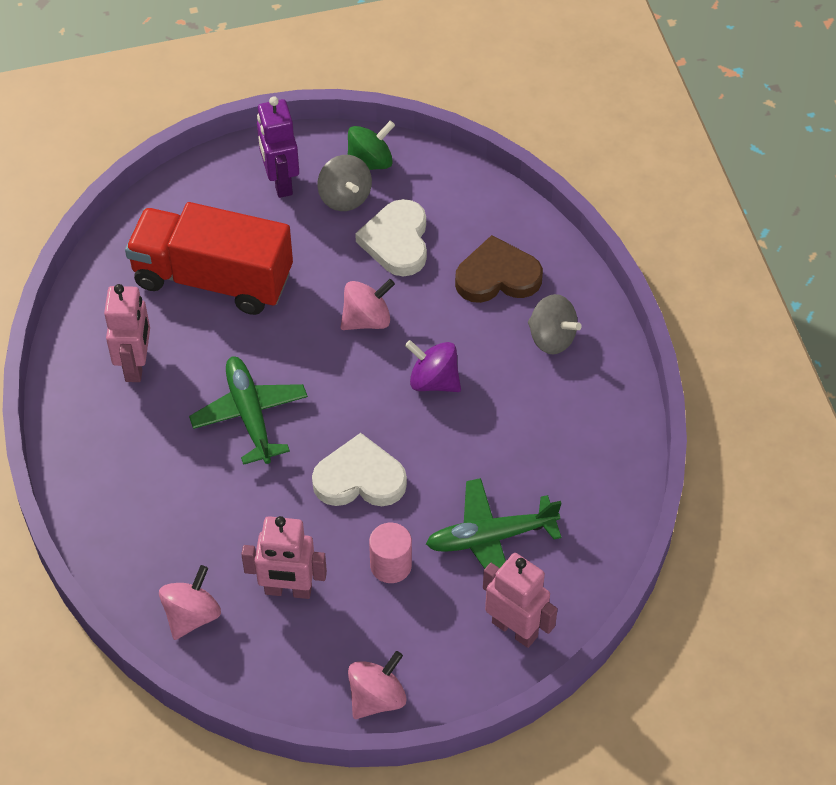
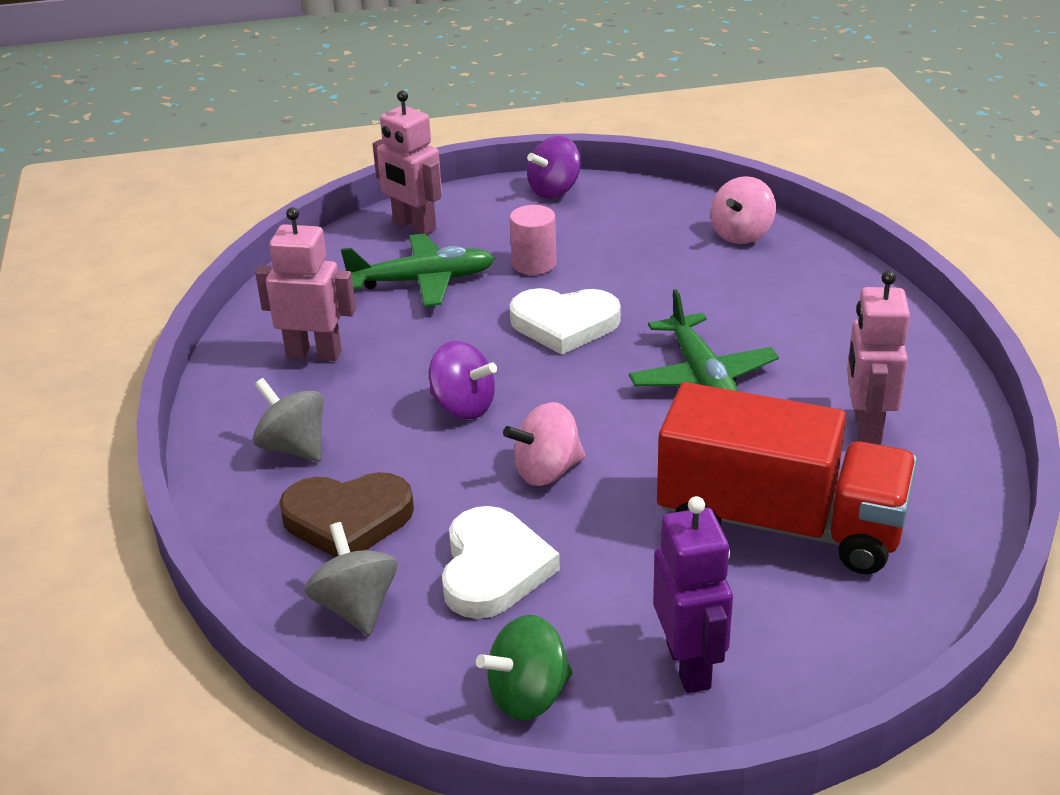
camera: 175 degrees left, 20 degrees down
(288, 590) = (643, 249): pink robot -> pink robot (314, 353)
(345, 197) = (575, 637): grey spinning top -> grey spinning top (356, 606)
(377, 697) = (554, 190): pink spinning top -> purple spinning top

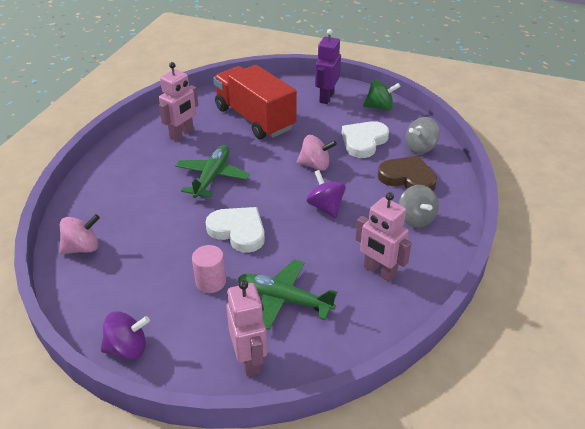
camera: 150 degrees left, 5 degrees up
(356, 606) = (420, 148): grey spinning top -> grey spinning top turned 45 degrees clockwise

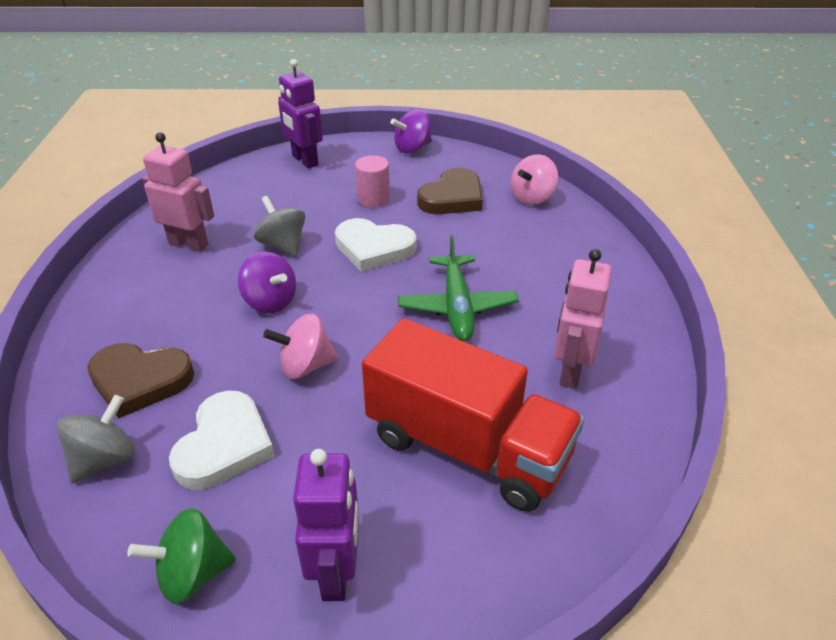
camera: 160 degrees right, 0 degrees up
(144, 265) = (452, 197): none -> brown heart
(249, 360) = (304, 161): pink robot -> purple robot
(284, 300) = (290, 201): green plane -> none
(416, 219) = (135, 314): grey spinning top -> grey spinning top (283, 245)

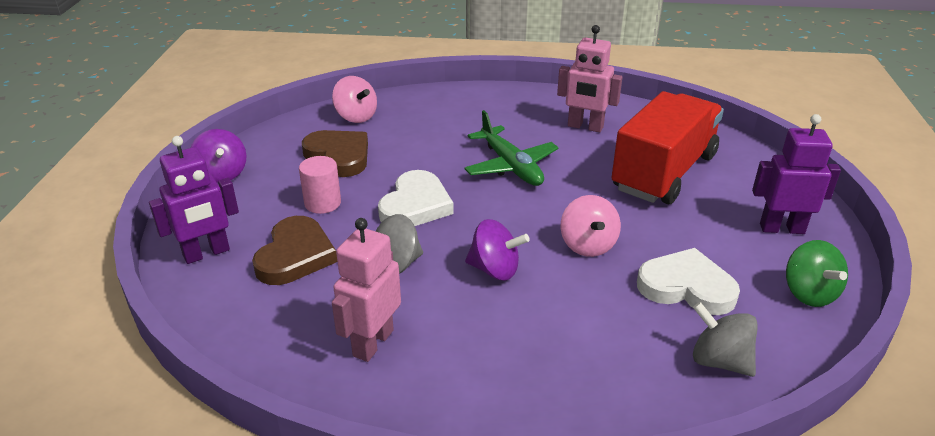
camera: 85 degrees left, 5 degrees down
(140, 381) = (616, 352): brown heart -> brown heart (295, 255)
(270, 301) = (495, 270): purple spinning top -> purple spinning top turned 60 degrees clockwise
(457, 306) = (510, 166): green plane -> green plane turned 60 degrees clockwise

